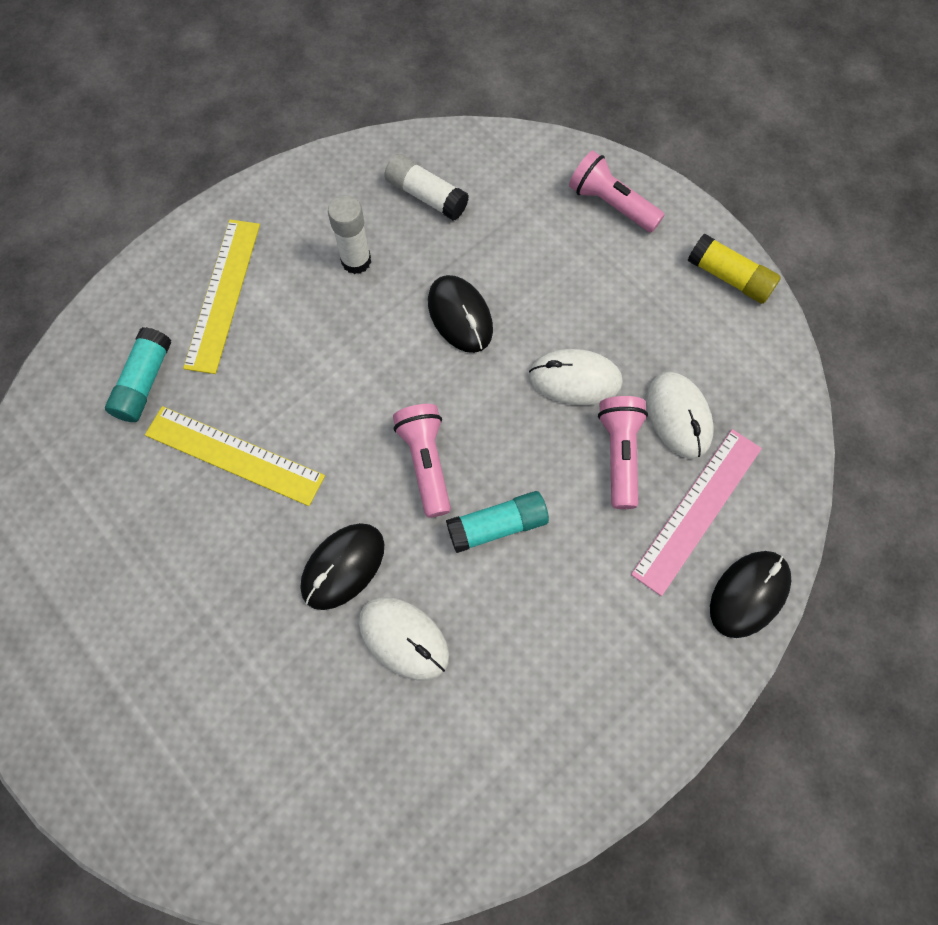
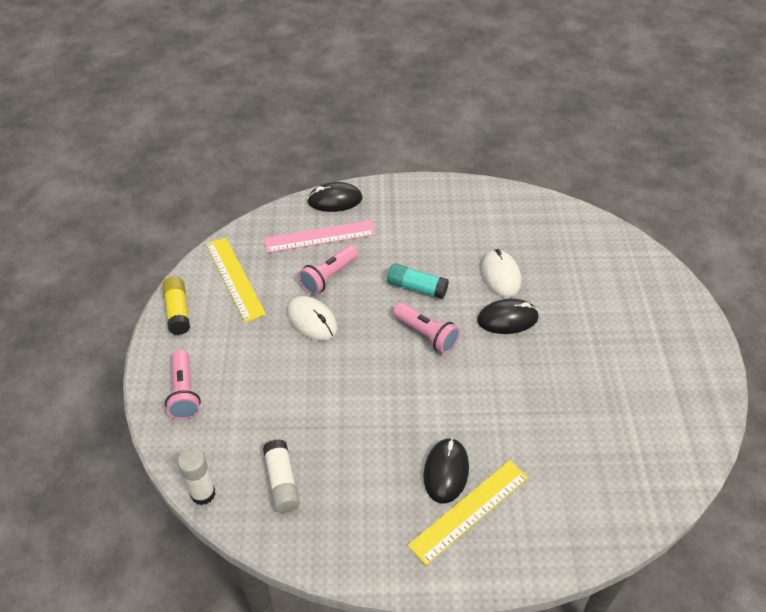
camera: 140 degrees left, 20 degrees down
(144, 382) = (558, 487): turquoise glue stick -> none
(234, 455) = (529, 406): yellow ruler -> yellow ruler (235, 278)
(356, 261) = (366, 470): white glue stick -> white glue stick (203, 494)
(426, 463) = (426, 335): pink flashlight -> pink flashlight turned 75 degrees counterclockwise
(460, 316) = (337, 393): black mouse -> black mouse (446, 472)
(678, 416) = (283, 273): white mouse -> none

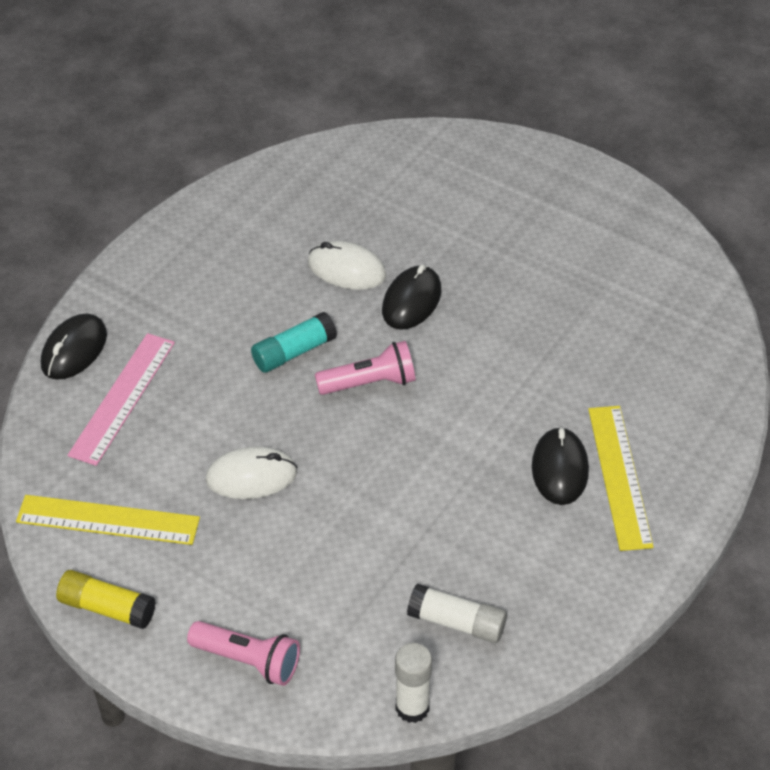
camera: 55 degrees left, 0 degrees up
(328, 277) = (198, 424): pink flashlight -> none
(446, 472) = (559, 469): black mouse -> black mouse turned 45 degrees clockwise

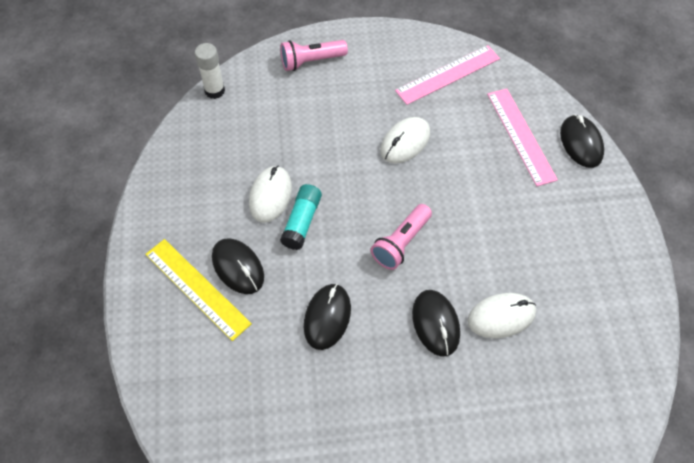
camera: 140 degrees right, 10 degrees up
(107, 608) = (400, 40): yellow glue stick -> none
(108, 520) = (448, 74): yellow ruler -> pink ruler
(294, 352) = (465, 231): turquoise glue stick -> turquoise glue stick (302, 222)
(457, 622) = (226, 141): white glue stick -> none
(460, 520) = (270, 195): none -> white mouse
(508, 368) = (327, 317): none -> black mouse

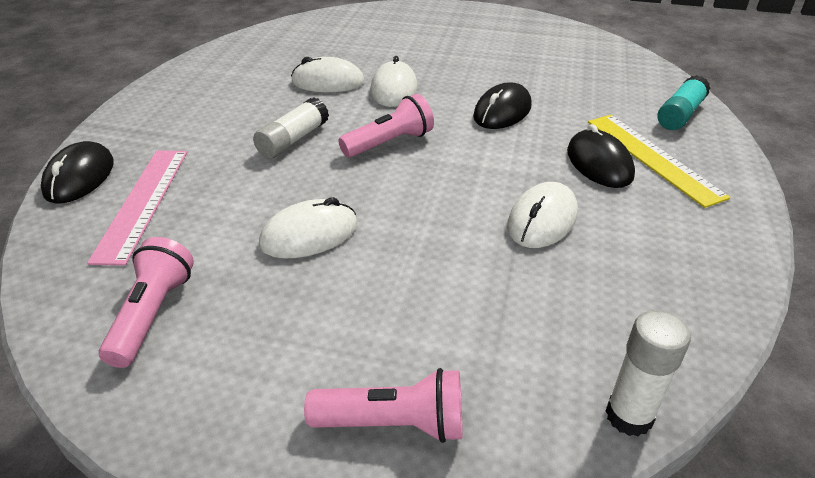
camera: 160 degrees left, 20 degrees down
(302, 222) = (505, 185): turquoise glue stick -> turquoise glue stick (680, 114)
(435, 323) = (394, 89): black mouse -> white mouse
(448, 74) = (152, 314): pink ruler -> pink flashlight
(474, 224) = (293, 140): none -> white glue stick

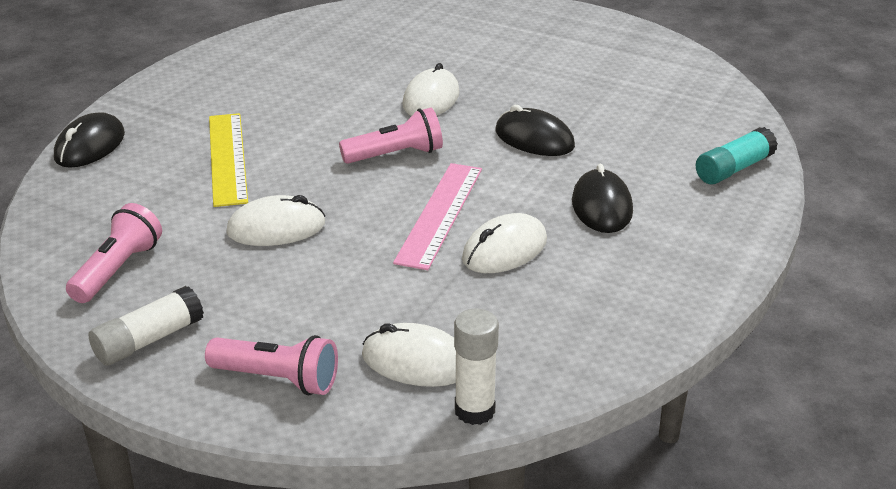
camera: 15 degrees right, 5 degrees down
(143, 202) = (139, 177): pink ruler -> pink ruler (440, 214)
(293, 140) = (301, 138): white glue stick -> white glue stick (149, 340)
(328, 82) = (365, 82): white mouse -> white mouse (416, 362)
(502, 112) = (534, 139): black mouse -> black mouse turned 75 degrees clockwise
(652, 157) = (665, 209): yellow ruler -> yellow ruler (227, 158)

